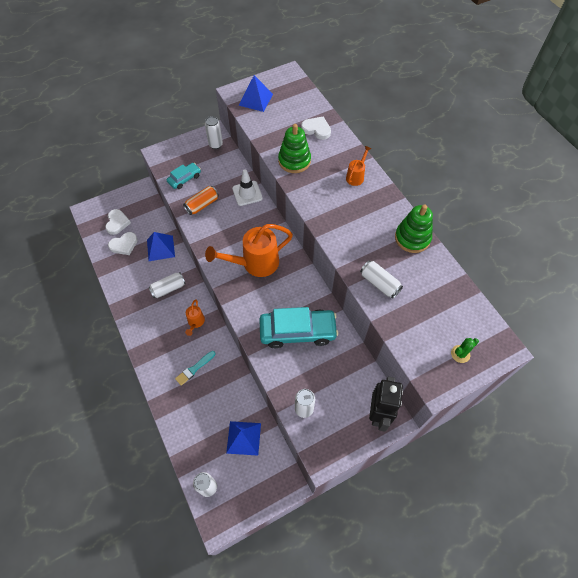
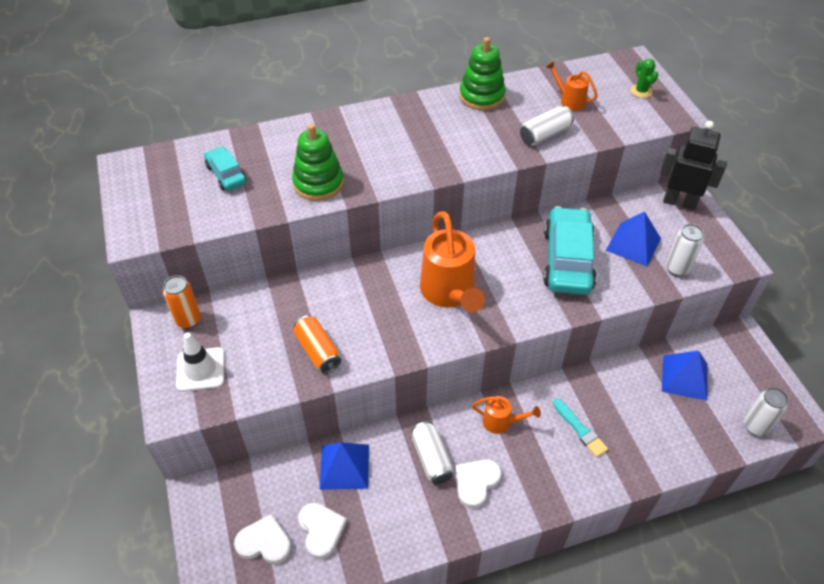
camera: 80 degrees left, 10 degrees down
(184, 179) = (251, 372): turquoise car -> turquoise car (226, 174)
(215, 145) = (188, 320): white can -> orange can
(247, 193) = (313, 288): white traffic cone -> white traffic cone (200, 369)
(255, 99) = (165, 212): blue pyramid -> blue pyramid (633, 244)
(316, 129) = (264, 151): white heart -> white heart (476, 483)
(356, 176) = (368, 126): orange watering can -> orange watering can (569, 100)

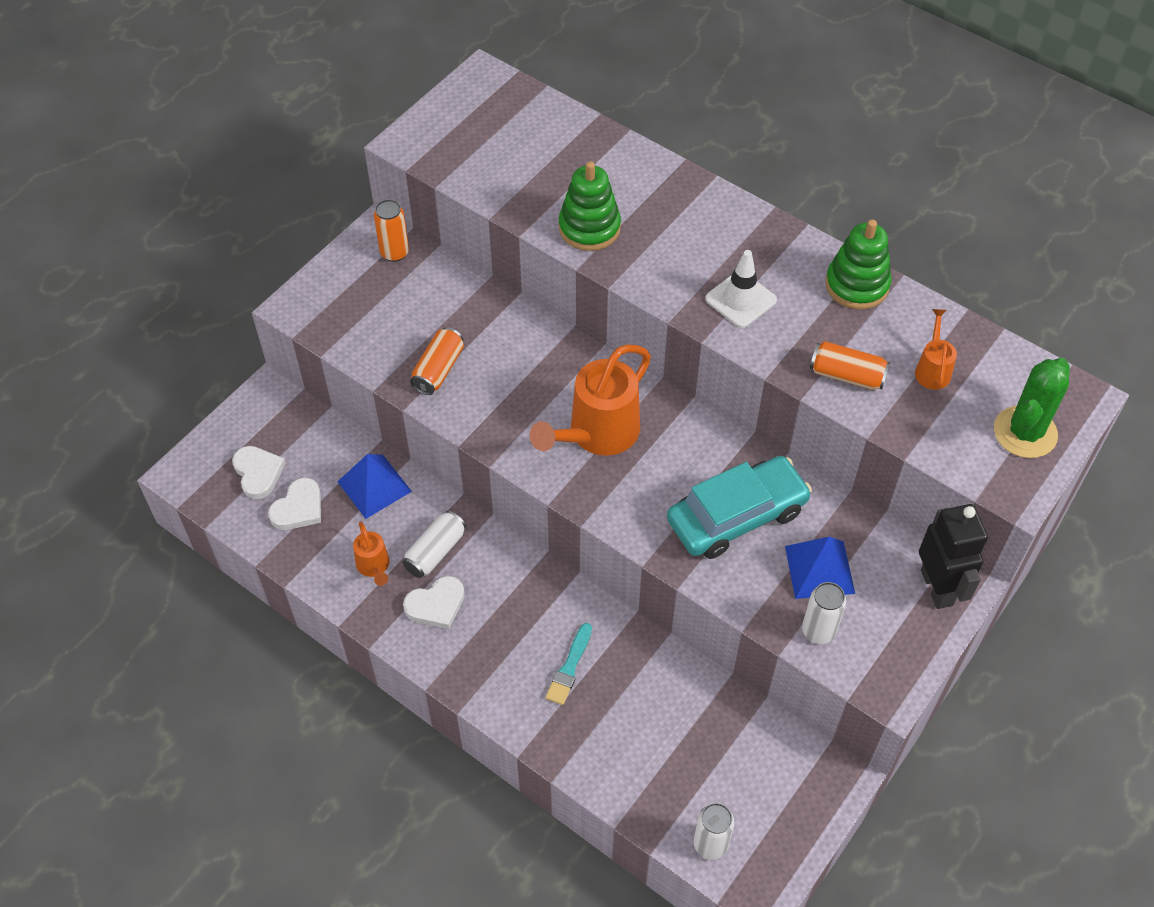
camera: 55 degrees right, 5 degrees up
(200, 369) = (350, 298): white traffic cone -> white traffic cone (740, 300)
(226, 174) = (537, 153): turquoise car -> none
(476, 483) = (436, 605): white heart -> white heart turned 150 degrees clockwise
(501, 422) = (523, 590): orange watering can -> orange watering can (374, 567)
(545, 134) = (847, 375): white can -> orange can
(641, 91) = (1025, 432): green cactus -> green cactus, size x1.95
(684, 377) = (723, 740): blue pyramid -> none

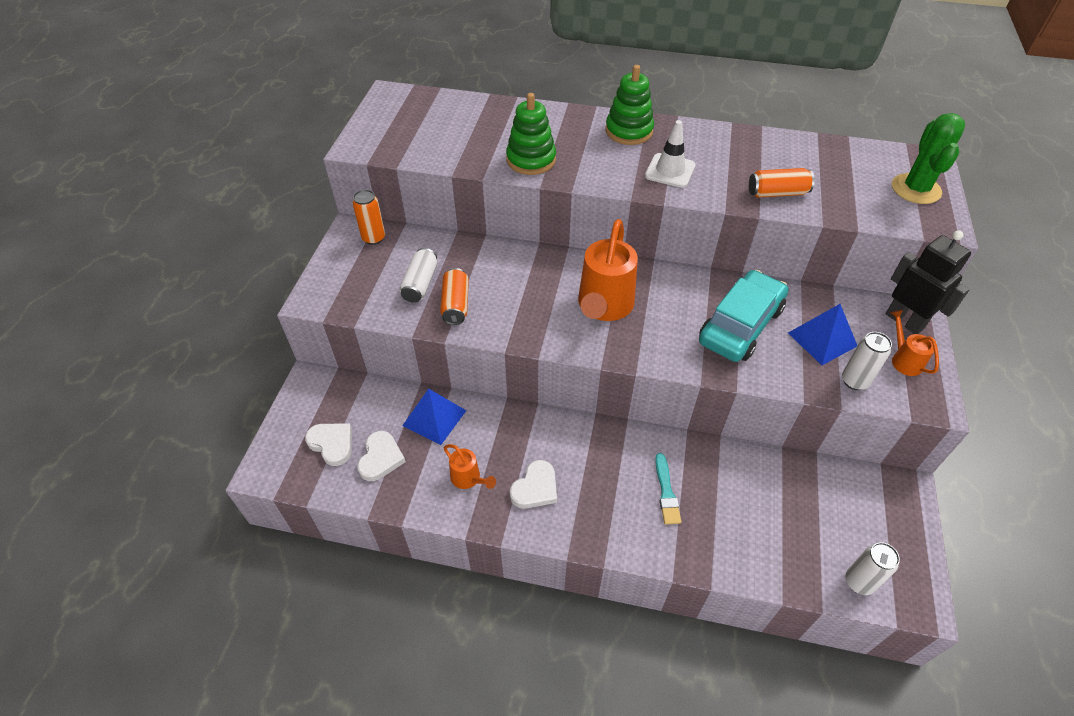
camera: 25 degrees left, 5 degrees down
(435, 552) = (511, 448): white can -> white can (420, 284)
(857, 285) = (738, 140): green stacking toy -> green stacking toy (629, 131)
(932, 369) = (827, 172): orange watering can -> orange watering can (903, 359)

